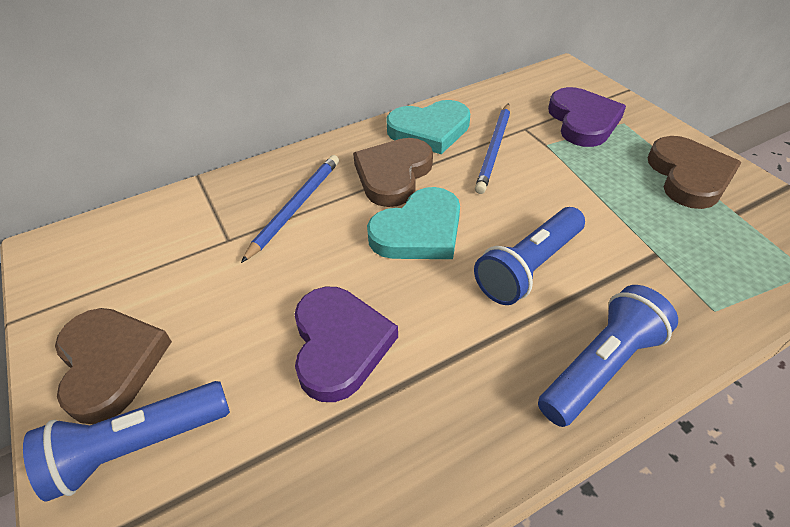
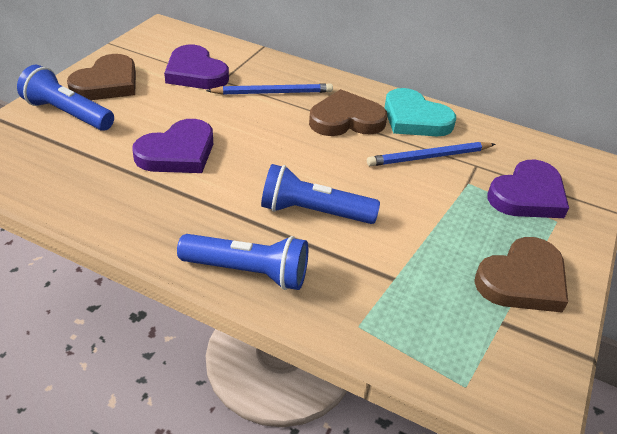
camera: 50 degrees right, 5 degrees down
(187, 257) = (195, 73): none -> purple heart
(419, 231) = (301, 150): turquoise heart -> none

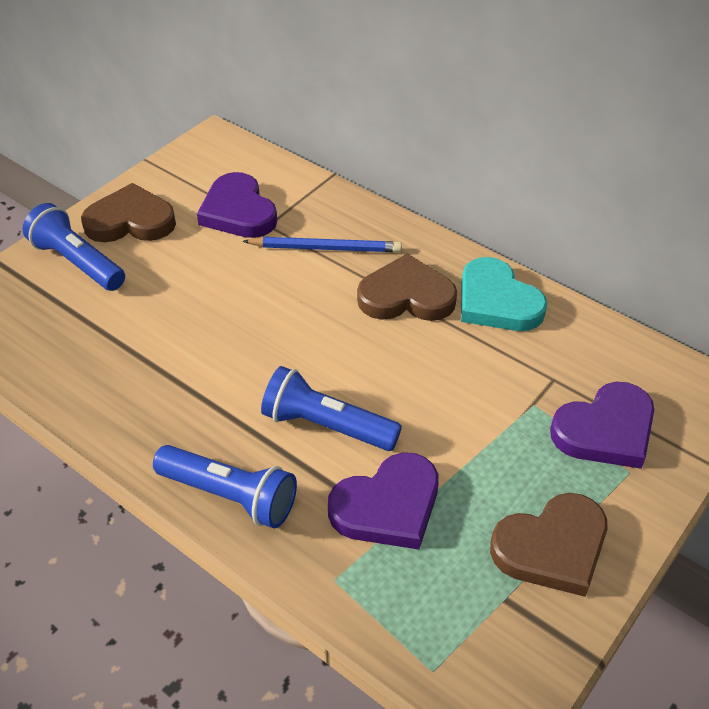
camera: 15 degrees right, 5 degrees up
(107, 83) = (130, 221): brown heart -> brown heart turned 135 degrees counterclockwise
(178, 152) = (190, 328): purple heart -> purple heart (387, 506)
(429, 157) = (495, 361): blue pencil -> none

